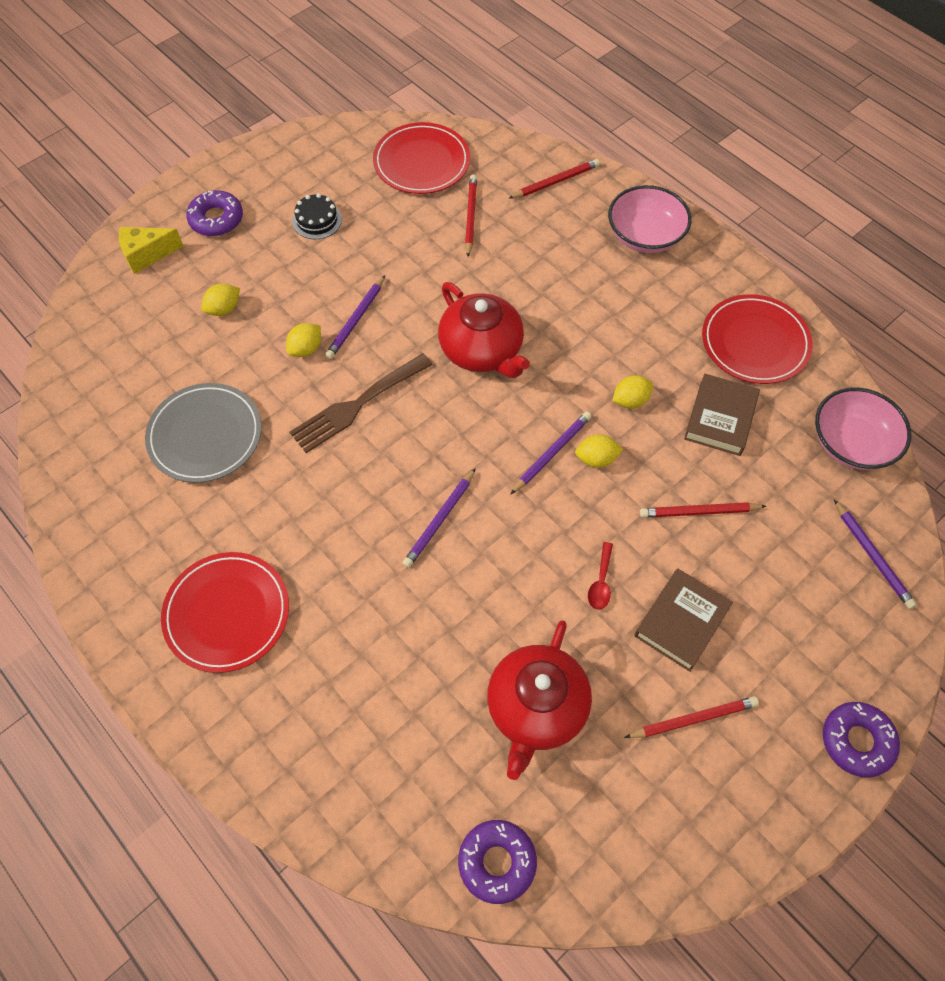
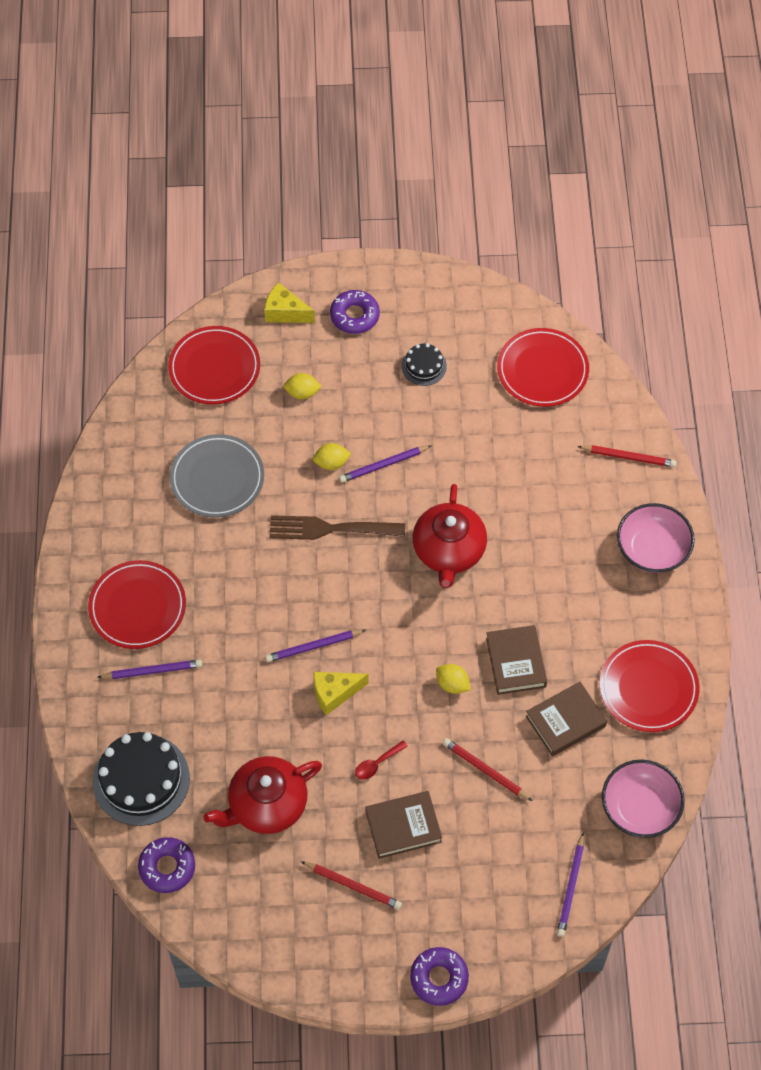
camera: 40 degrees right, 0 degrees up
(117, 342) = (214, 368): none -> red plate
(385, 789) = (141, 779): none -> black cake
(470, 216) = (537, 441): red pencil -> none
(500, 548) = (334, 693): none -> yellow cheese
(552, 453) = (427, 658): purple pencil -> purple pencil (152, 671)
(630, 400) = (516, 662): yellow lemon -> brown book

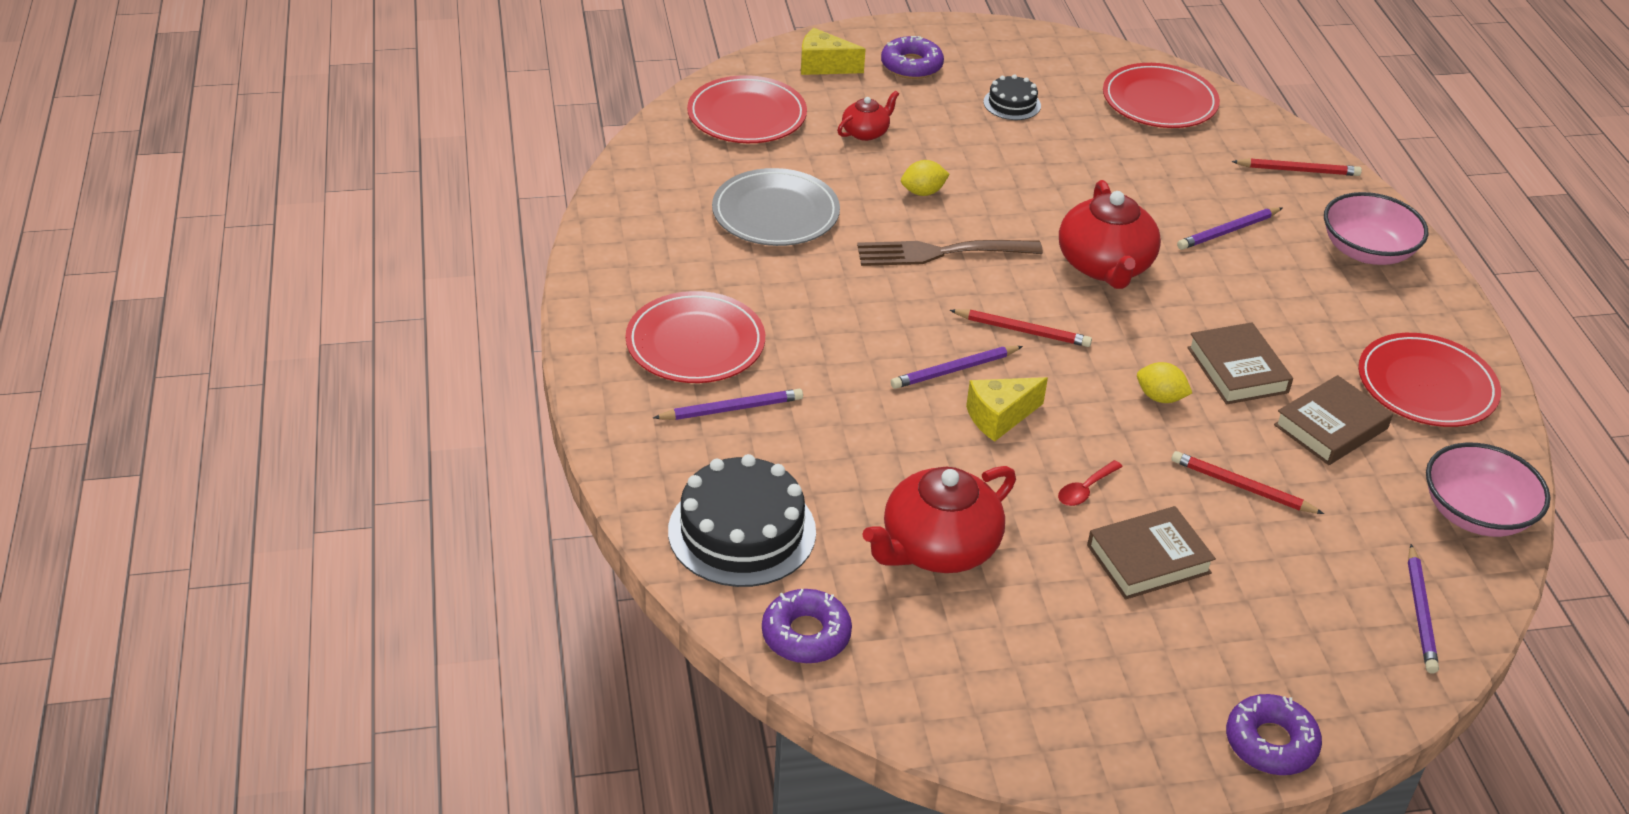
camera: 10 degrees left, 20 degrees down
(302, 393) = (866, 132): yellow lemon -> red teapot
(353, 886) = (1098, 636): red pencil -> red pencil (1022, 331)
(383, 465) = (991, 191): purple pencil -> purple pencil (1228, 231)

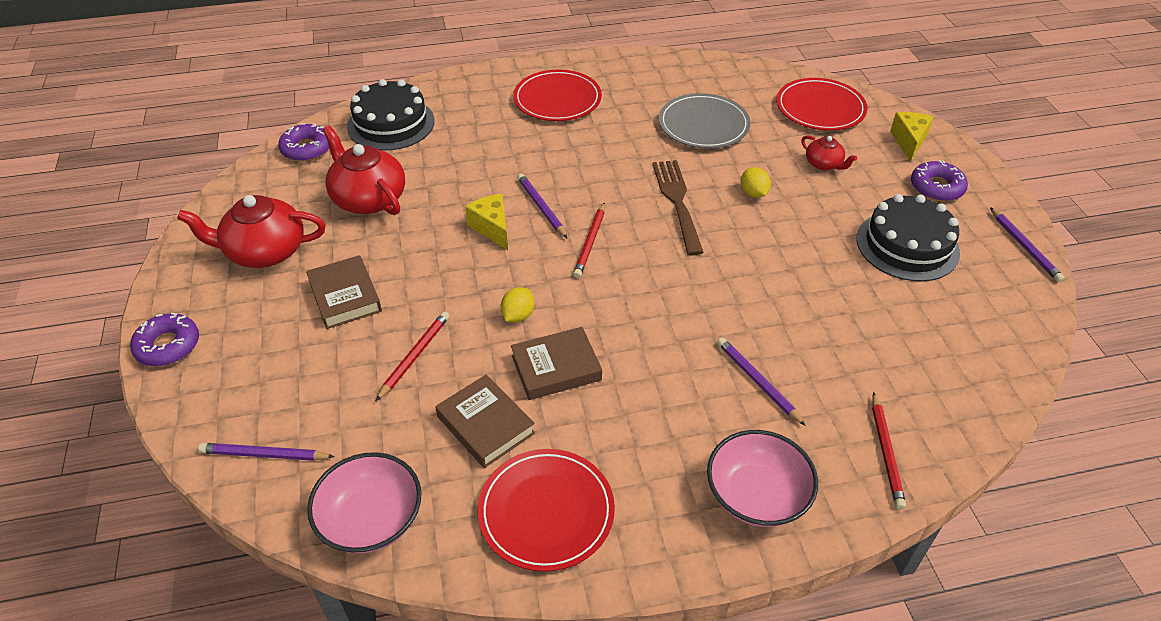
camera: 90 degrees right, 5 degrees up
(732, 409) = (496, 115): purple pencil -> purple pencil (1024, 247)
(1012, 104) = (907, 245): black cake -> black cake, size x1.94
(1085, 490) = (416, 268): red spoon -> none
(1105, 266) = (683, 293): red teapot -> red teapot (264, 251)
(1159, 101) = (965, 348): red plate -> none

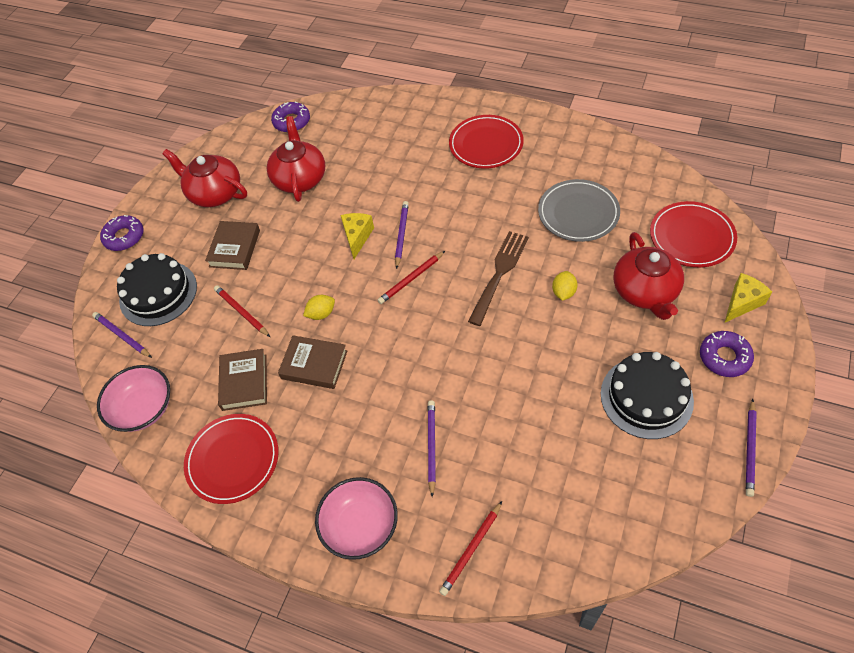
camera: 40 degrees right, 10 degrees up
(391, 123) = (357, 121): black cake -> black cake (158, 293)
(415, 356) = (241, 312): red pencil -> red pencil turned 105 degrees counterclockwise
(824, 164) = (645, 291): red teapot -> red teapot, size x1.93

